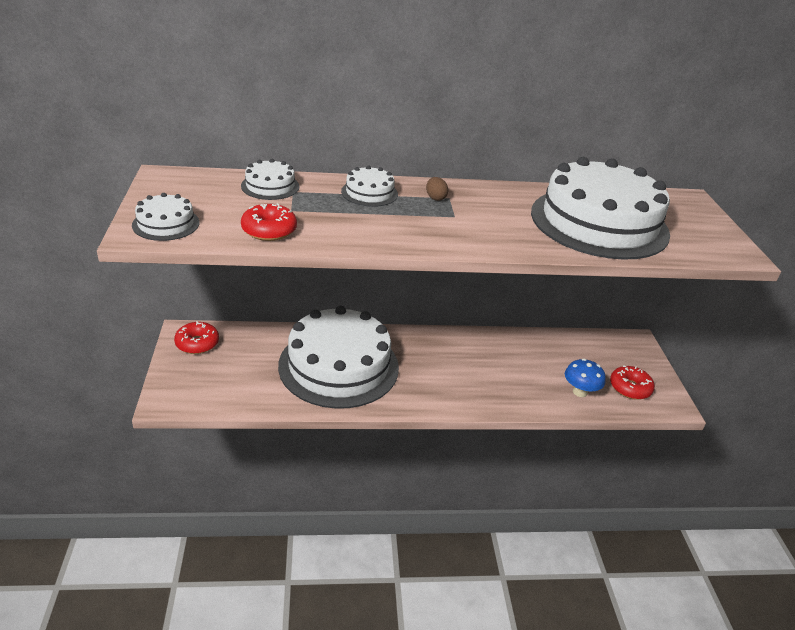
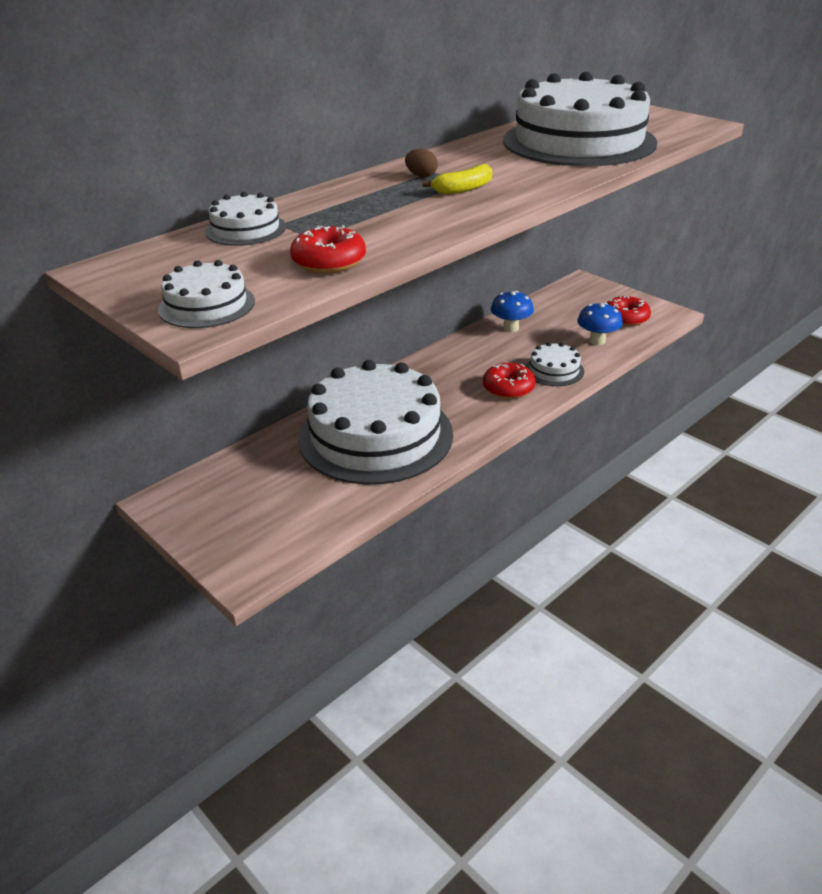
camera: 35 degrees left, 0 degrees up
(197, 343) = (195, 502): red donut -> red donut (508, 388)
(369, 193) = (355, 195): white cake -> white cake (554, 370)
(441, 221) = (463, 189): none -> yellow banana
(528, 345) = (511, 328): none -> blue mushroom

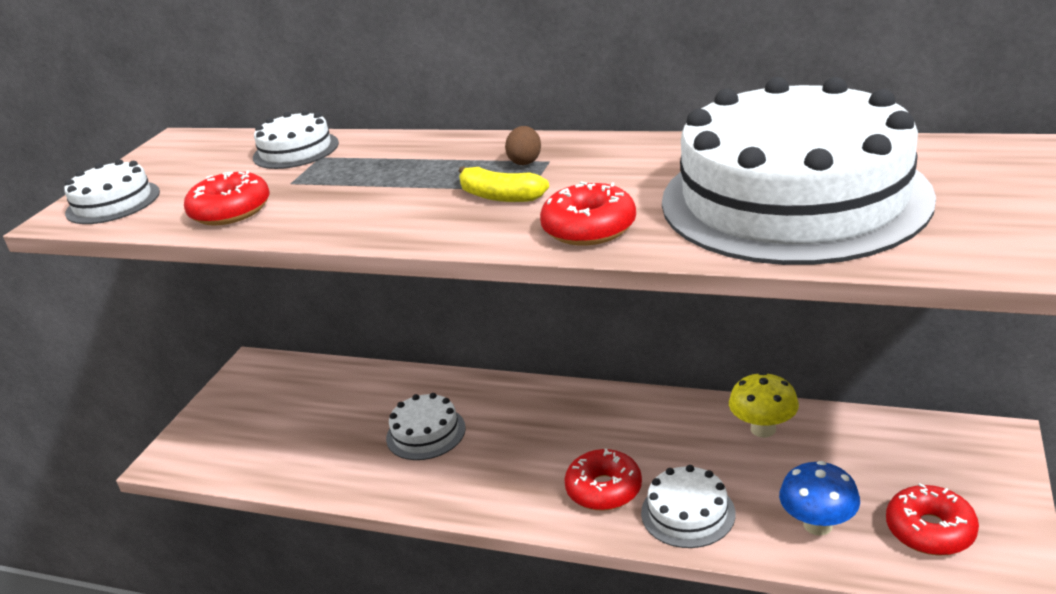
camera: 65 degrees right, 5 degrees down
(375, 435) = (426, 433): white cake -> white cake, size x0.42
(511, 328) = (763, 429): blue mushroom -> yellow mushroom
(545, 179) = (589, 228): none -> red donut

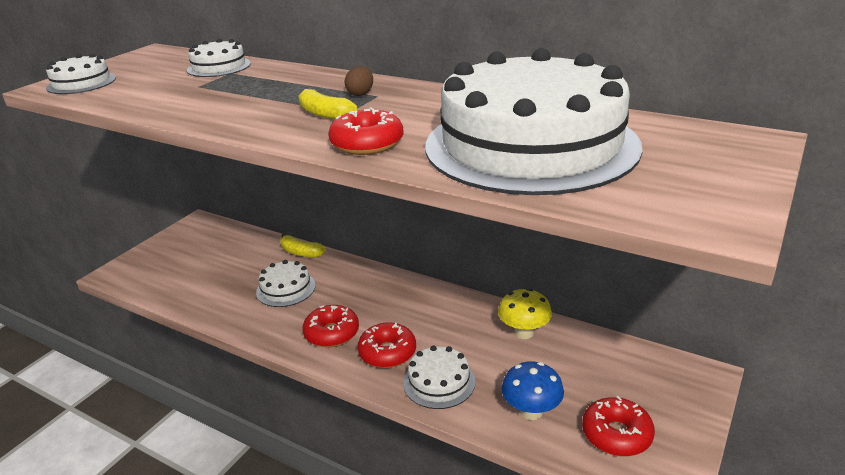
camera: 10 degrees right, 0 degrees up
(231, 211) = (146, 98): red donut -> red donut (332, 333)
(421, 380) = (301, 252): none -> yellow banana

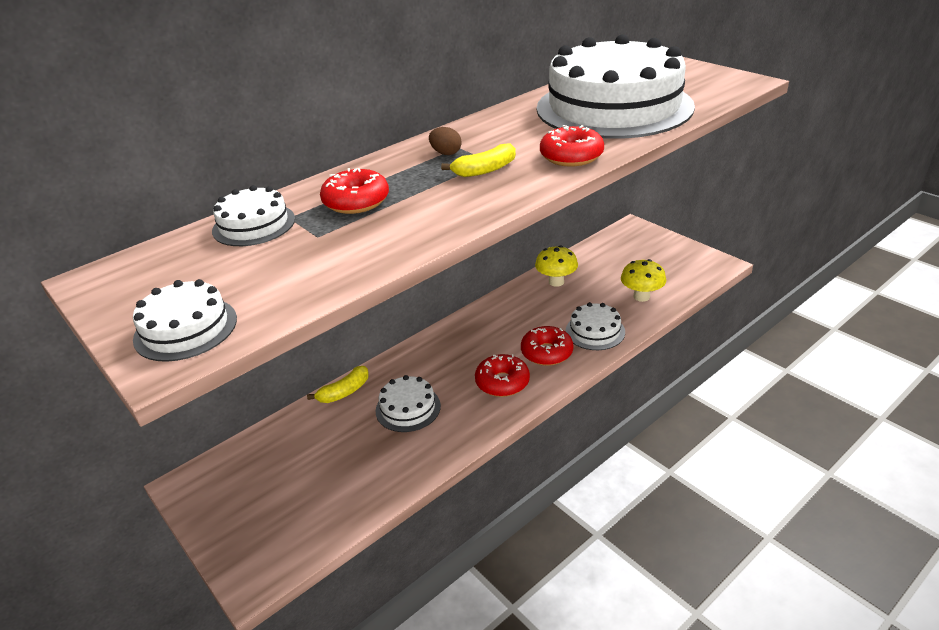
camera: 70 degrees left, 5 degrees up
(531, 411) = (641, 296): blue mushroom -> yellow mushroom
(616, 434) = (672, 270): red donut -> red donut (356, 201)

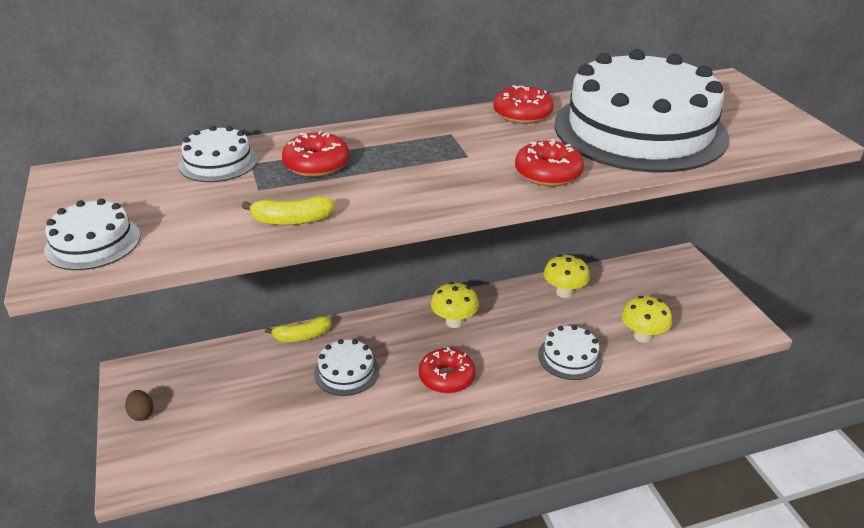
camera: 20 degrees right, 0 degrees up
(446, 153) = (434, 137): brown egg -> brown egg (142, 414)
(478, 335) = (454, 322): none -> yellow mushroom
(485, 170) = (454, 165): yellow banana -> yellow banana (292, 220)
(547, 352) = (508, 362): red donut -> red donut (522, 114)

